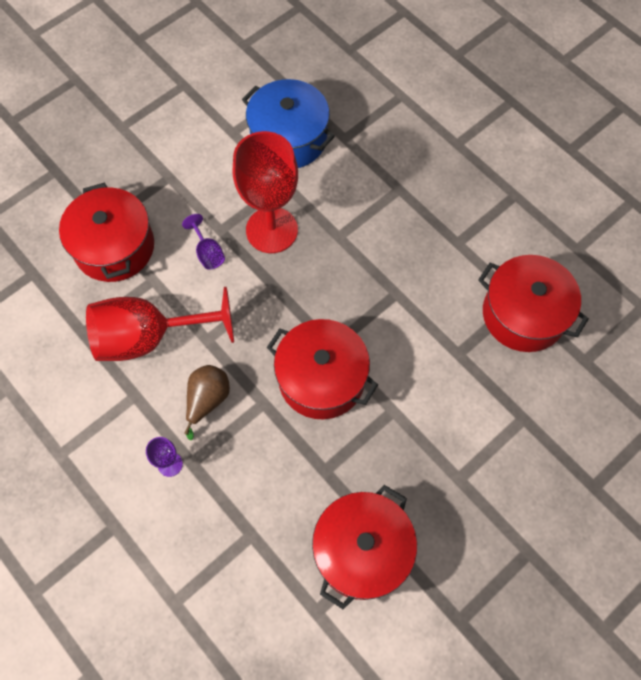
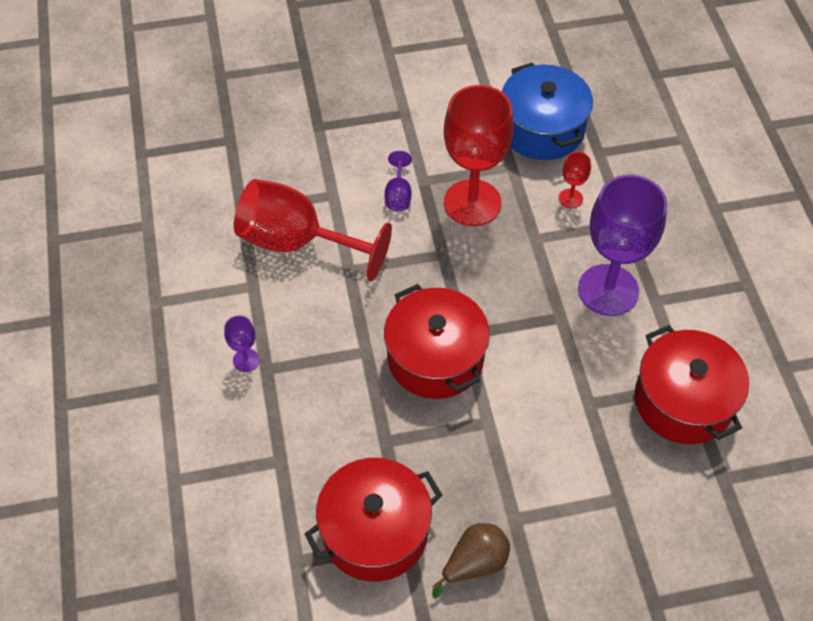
camera: 30 degrees right, 10 degrees down
(114, 247) = (315, 151): red pot -> none
(207, 400) = (315, 322): brown pear -> brown pear (474, 563)
(346, 188) = (570, 198): none -> red goblet
(418, 252) = (608, 290): none -> purple goblet

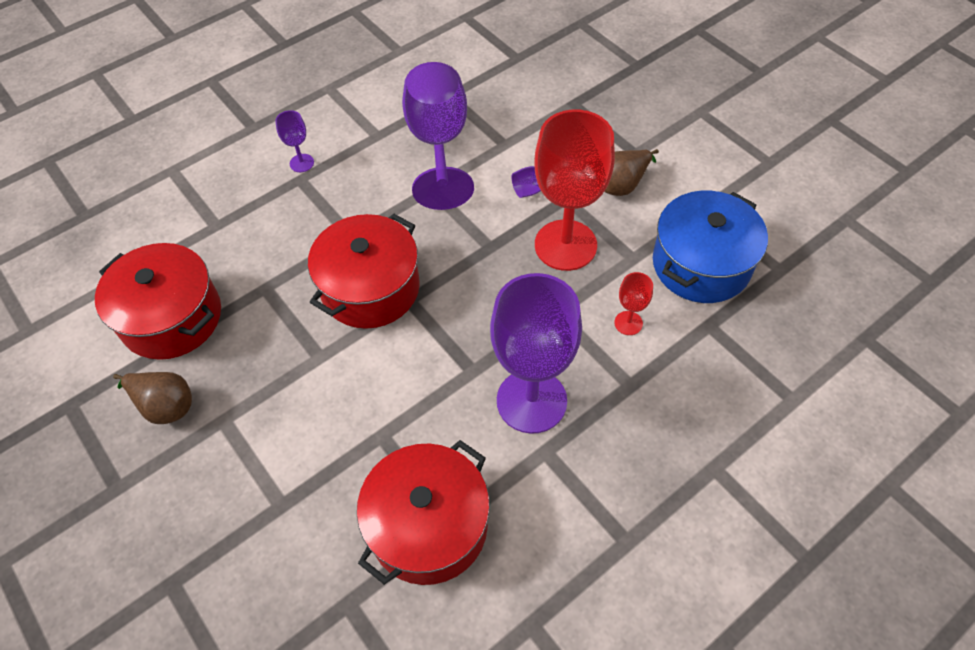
camera: 65 degrees right, 0 degrees up
(297, 242) = (438, 143): red goblet -> purple goblet
(432, 137) = (622, 184): none -> brown pear

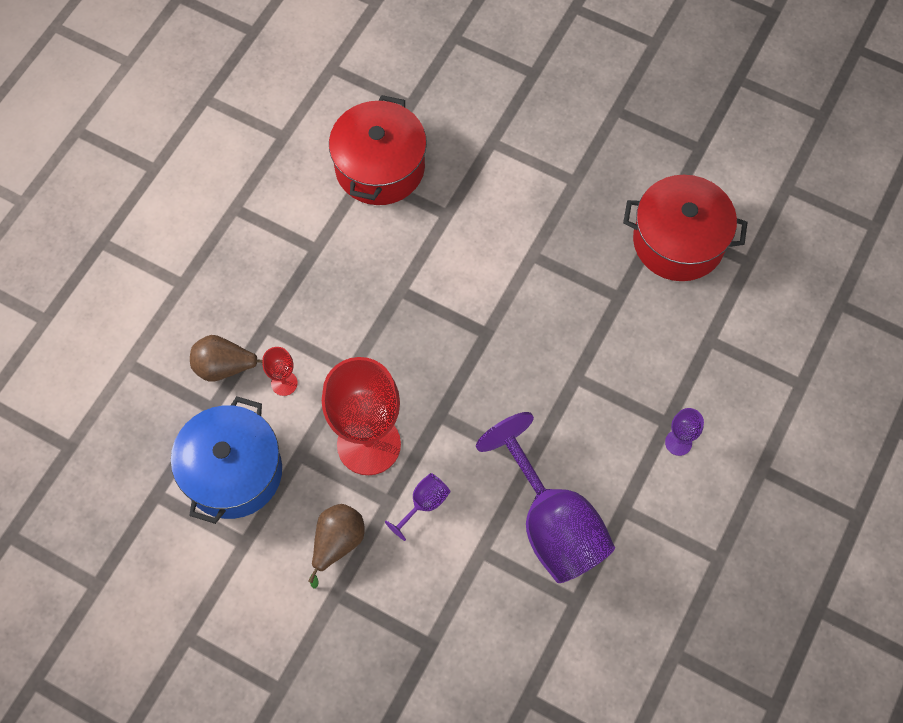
camera: 155 degrees right, 10 degrees up
(165, 405) = (627, 174): brown pear -> brown pear (225, 367)
(370, 288) = (526, 331): red pot -> none
(531, 401) = (342, 283): purple goblet -> none

